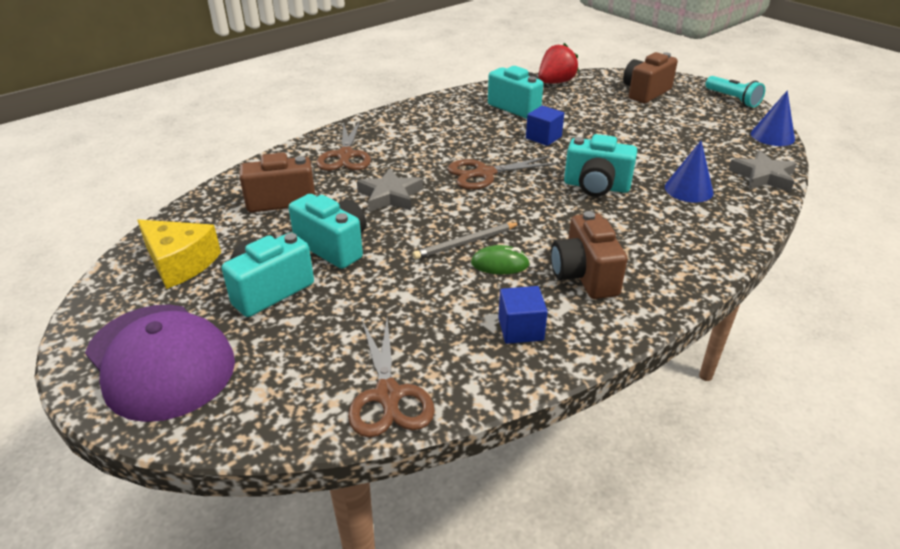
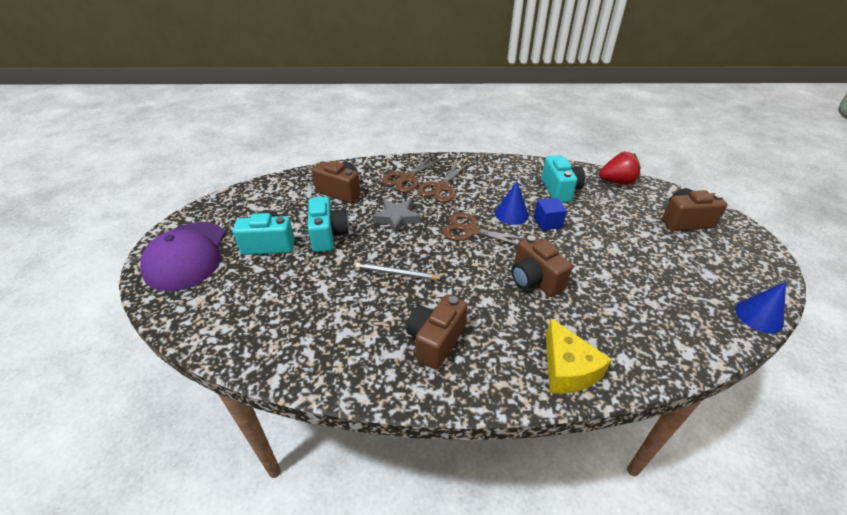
camera: 40 degrees right, 5 degrees up
(180, 263) = (255, 206): yellow cheese -> yellow cheese (567, 369)
(388, 396) = (240, 343): brown scissors -> brown scissors (441, 188)
(500, 264) = (397, 300): green mouse -> none
(520, 329) = (351, 351): blue cube -> none
(596, 186) = (534, 280): turquoise camera -> brown camera
(688, 189) = (605, 321): blue cone -> blue cone (511, 214)
(732, 99) = (766, 263): turquoise flashlight -> none
(763, 176) = (692, 347): grey star -> none

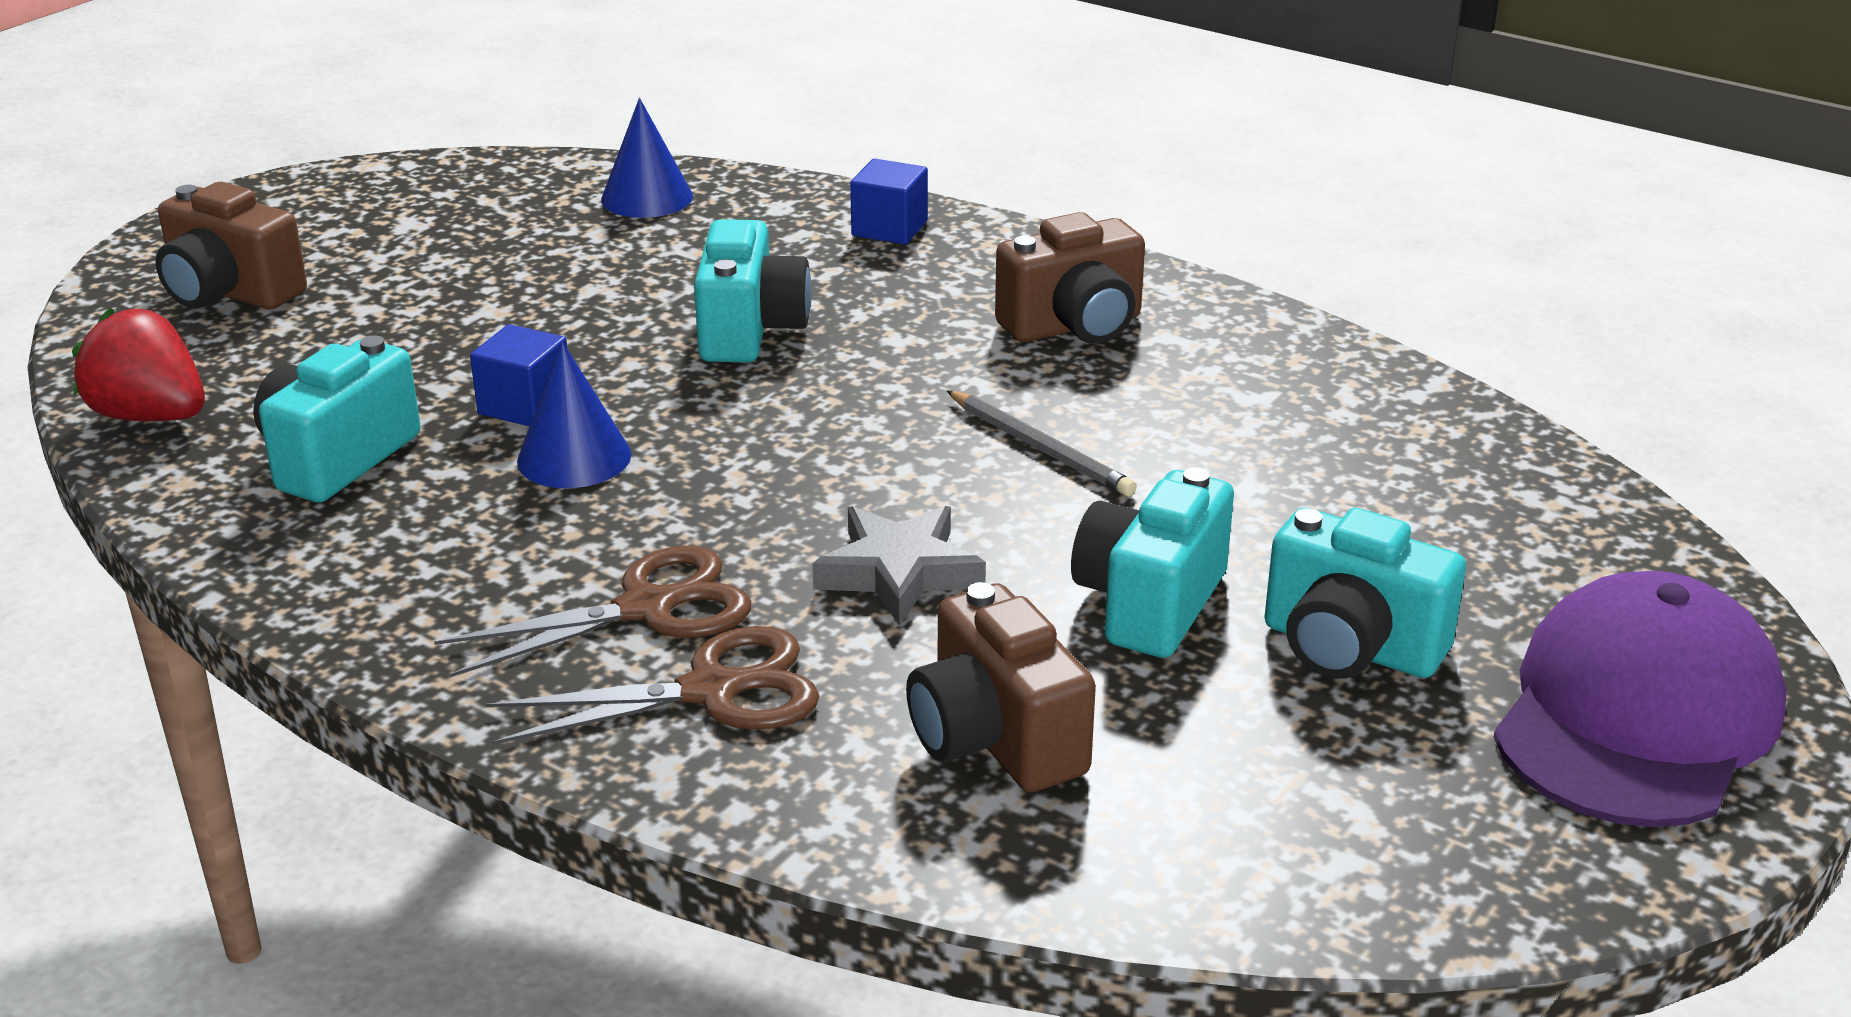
camera: 145 degrees left, 10 degrees down
(470, 231) = (741, 462): brown scissors -> none
(534, 280) = (750, 331): brown camera -> turquoise camera
(567, 369) = (889, 228): yellow cheese -> blue cube
(759, 316) = (466, 167): blue cone -> blue cone (647, 198)

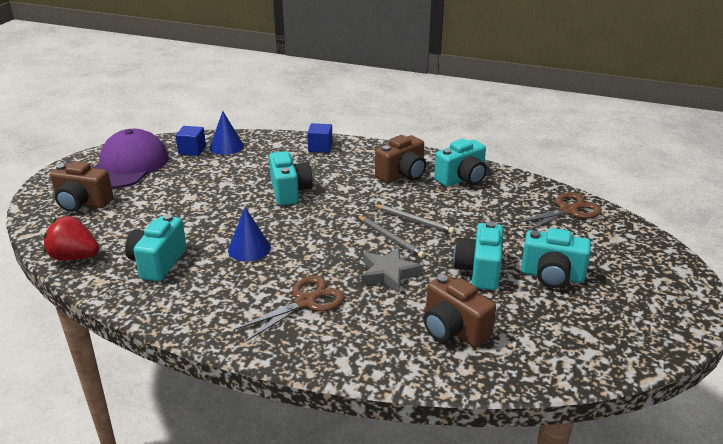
camera: 15 degrees left, 0 degrees up
(525, 405) = (220, 231): blue cube -> blue cube (192, 150)
(713, 690) = (345, 329): brown scissors -> brown scissors (568, 210)
(952, 484) = (390, 238): none -> grey pencil
(1236, 358) = (462, 179): none -> turquoise camera
(1637, 716) = (652, 284): purple cap -> purple cap (128, 166)

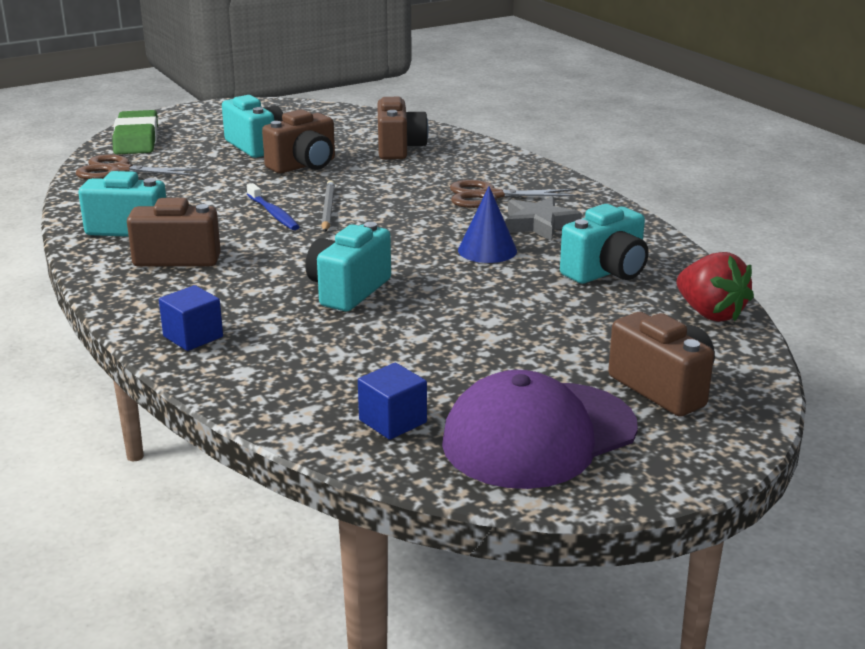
camera: 140 degrees left, 5 degrees down
(226, 146) = (326, 403): blue cone -> none
(388, 274) = (383, 188): grey star -> grey star (539, 224)
(413, 220) = (273, 213): grey pencil -> blue toothbrush
(479, 271) = (304, 166): turquoise camera -> brown camera
(634, 242) = (136, 139): none -> green eraser

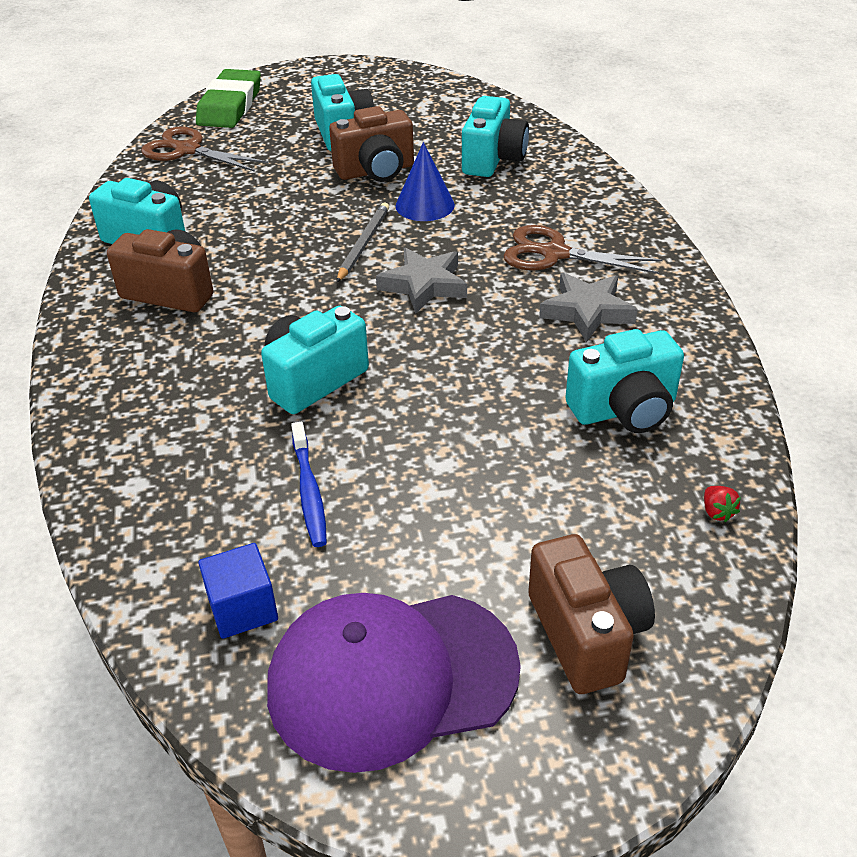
camera: 20 degrees right, 15 degrees up
(193, 337) = (116, 418): blue cube -> none
(273, 213) = (303, 241): blue toothbrush -> blue toothbrush (309, 492)
(398, 226) = (424, 285): none -> grey star
(399, 149) = (493, 159): brown camera -> turquoise camera
(487, 250) = (502, 344): blue cone -> blue cone (425, 205)
(710, 313) = (717, 512): red strawberry -> red strawberry, size x0.40

